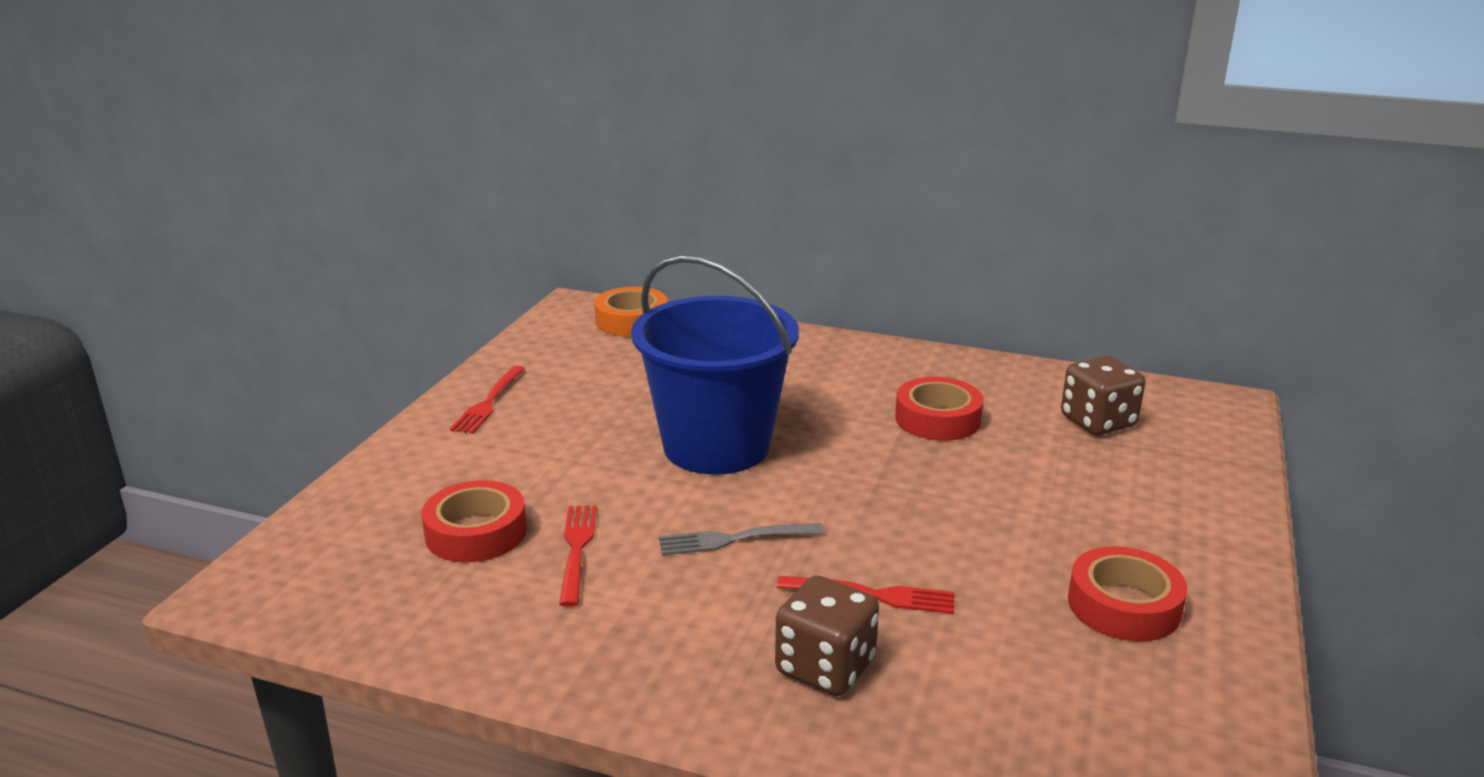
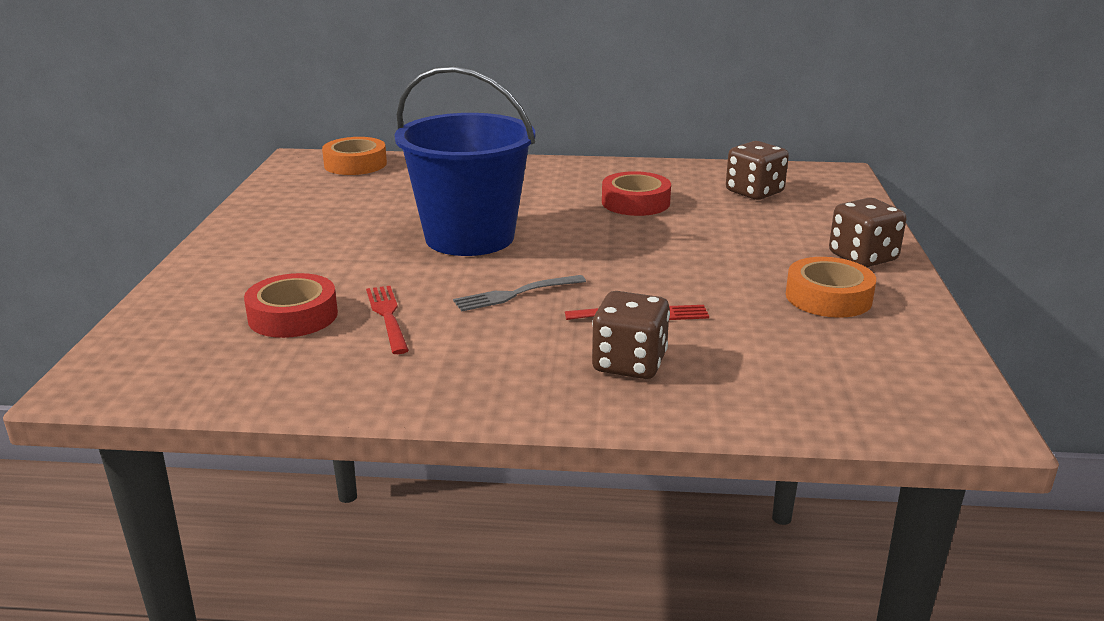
camera: 15 degrees left, 0 degrees up
(488, 402) = (257, 229): red fork -> none
(1124, 605) = (828, 297): red tape -> orange tape
(1199, 547) = (862, 257): none -> brown dice

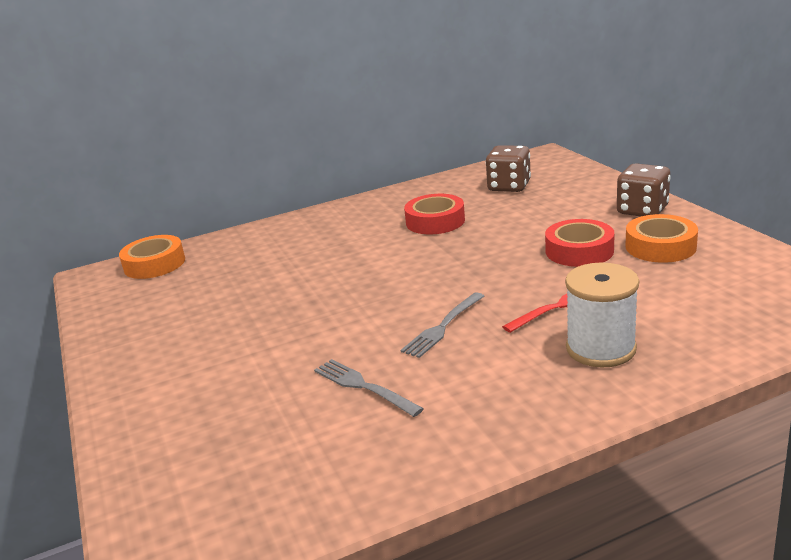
camera: 25 degrees left, 0 degrees up
(293, 316) = (278, 420): red tape -> red tape (579, 251)
(387, 316) = (363, 386): red fork -> grey fork
(469, 237) = (342, 293): blue bucket -> none
(629, 364) = (600, 348): brown dice -> white spool

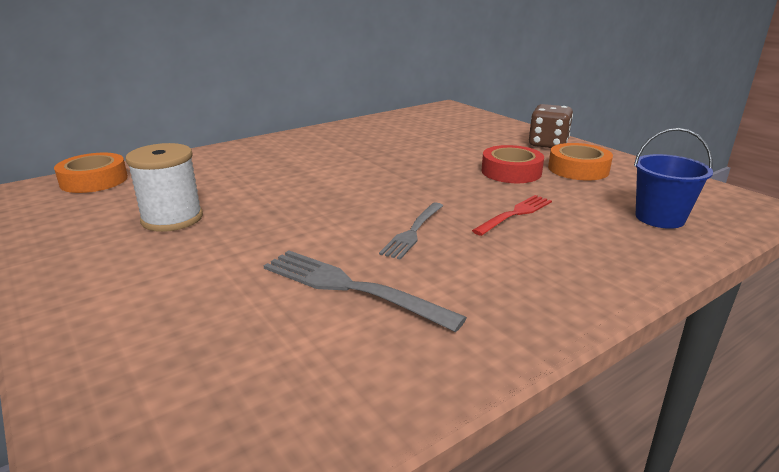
camera: 15 degrees left, 0 degrees up
(363, 386) = (351, 288): grey fork -> grey fork, size x1.51
(435, 221) = (372, 149): red tape -> none
(509, 186) = (427, 126): brown dice -> none
(600, 348) = (572, 248): white spool -> white spool (172, 218)
(720, 313) = (659, 218): none -> blue bucket

